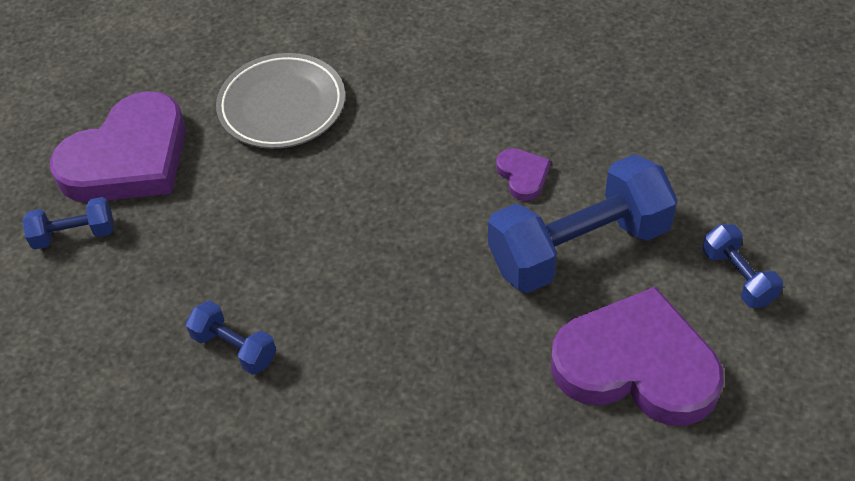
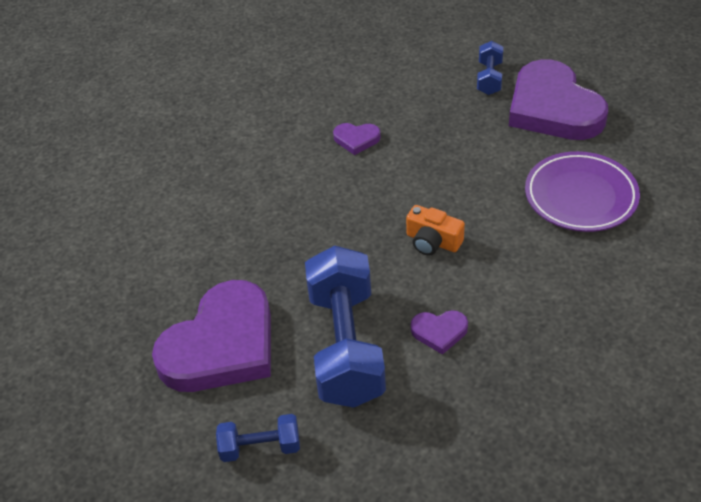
camera: 110 degrees right, 5 degrees down
(234, 348) = (356, 139): blue dumbbell -> purple heart
(282, 106) = (580, 196): grey plate -> purple plate
(396, 215) = (432, 241): none -> orange camera

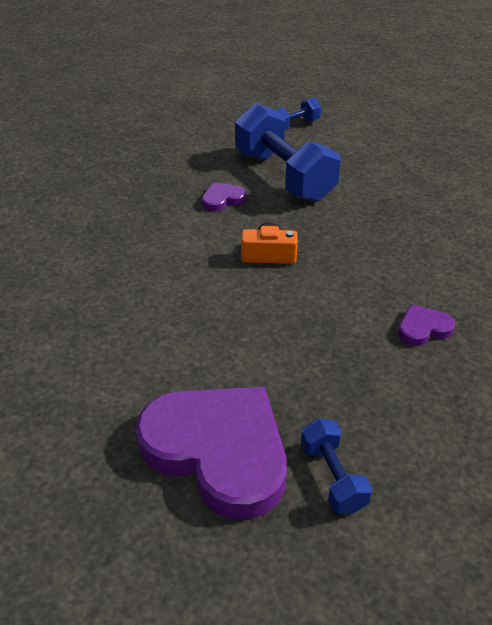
camera: 150 degrees right, 5 degrees down
(222, 345) = (367, 156): purple heart -> none
(580, 196) = (144, 337): purple plate -> none

